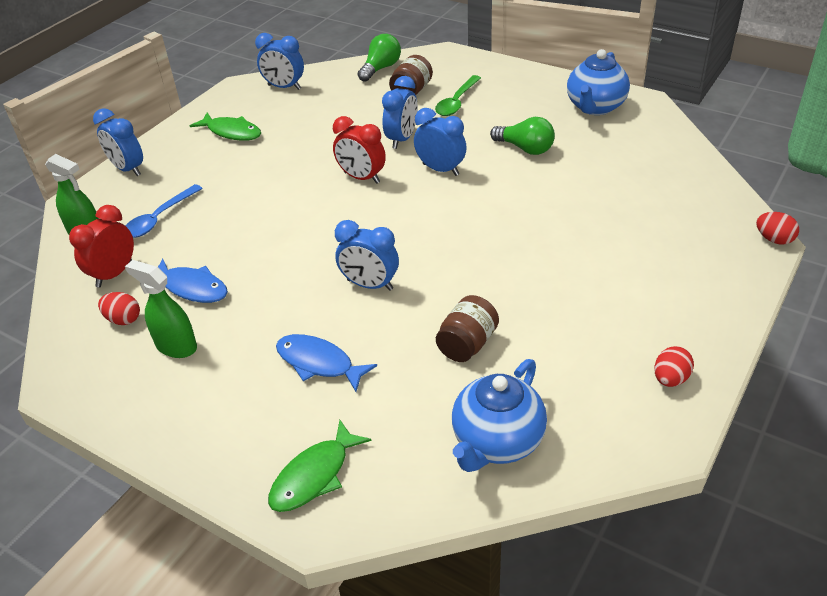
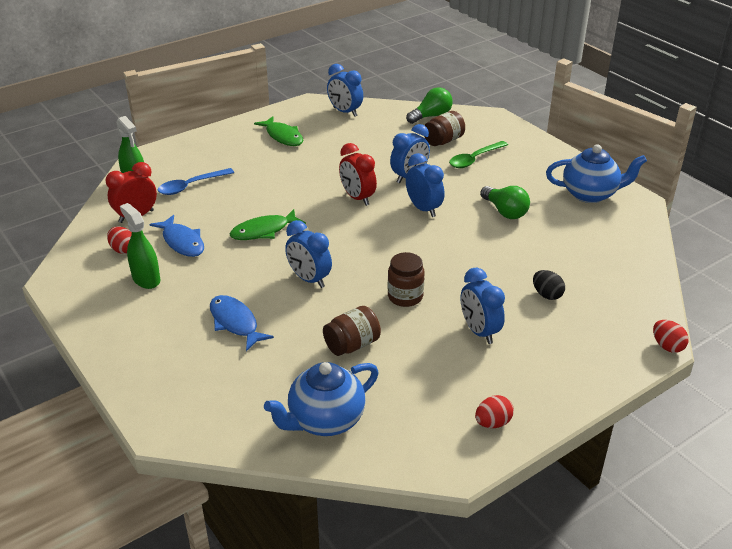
camera: 20 degrees right, 5 degrees down
(128, 169) = (191, 144): blue clock -> blue clock (479, 331)
(314, 476) = (181, 397): green fish -> green fish (263, 231)
(487, 271) = (405, 297): none -> brown jar
(595, 107) = (590, 194): blue teapot -> blue teapot turned 135 degrees counterclockwise
(626, 223) = (547, 295): none -> black egg

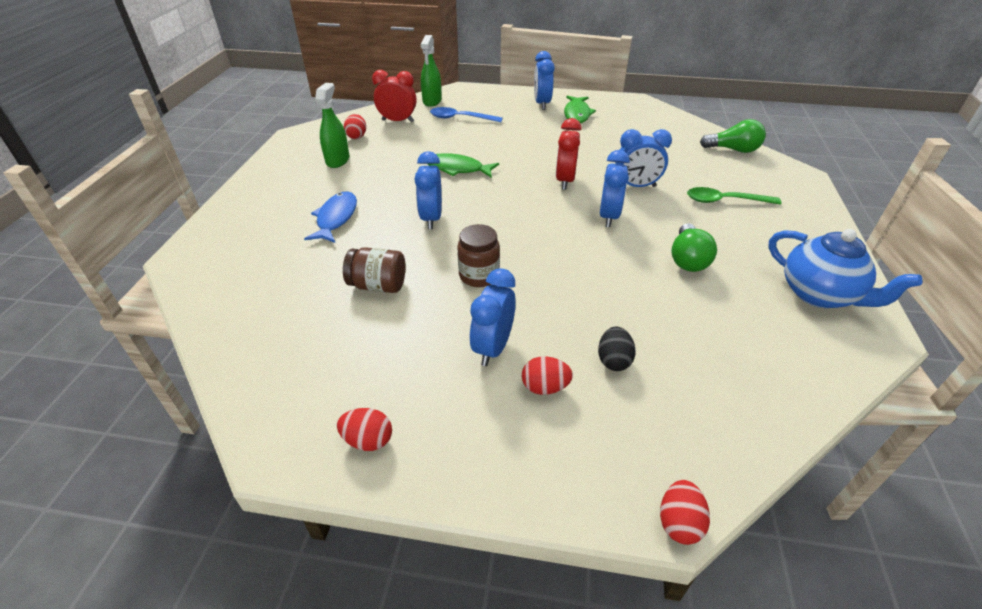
camera: 45 degrees right, 5 degrees up
(182, 242) = (396, 149): blue fish -> none
(325, 420) = (265, 328): blue teapot -> none
(345, 112) = (655, 117): blue clock -> blue clock (542, 104)
(443, 141) = (715, 173): brown jar -> none
(535, 332) = (545, 387): none -> red egg

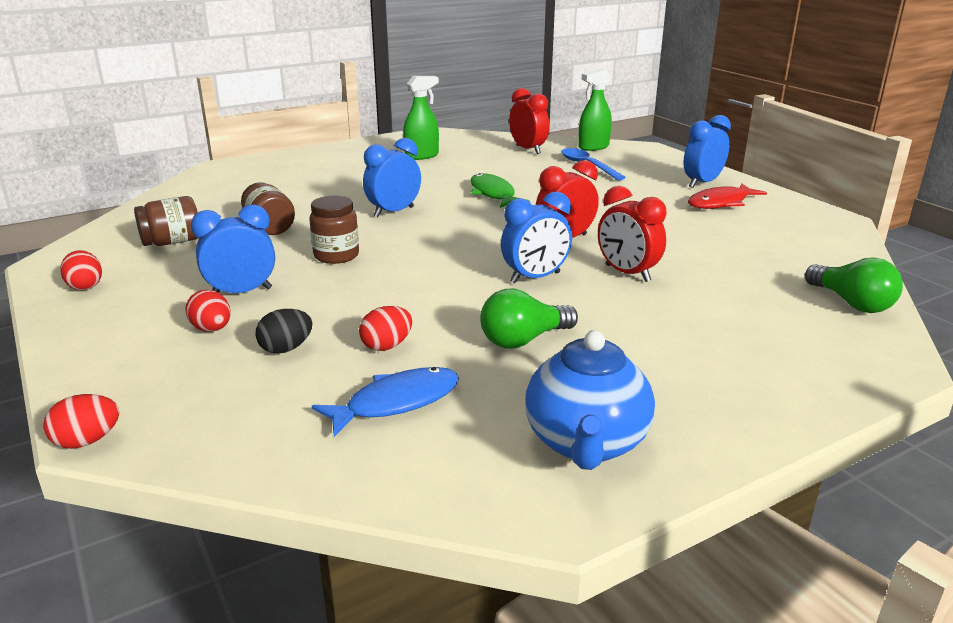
camera: 50 degrees right, 15 degrees down
(334, 350) = (172, 242): none -> brown jar
(336, 218) = (338, 184): blue fish -> blue fish (396, 402)
(357, 136) = (471, 148): red egg -> red egg (387, 346)
(577, 114) = (720, 203): green fish -> red fish
(636, 186) = (627, 273): blue clock -> red clock
(724, 201) = (700, 329): green spoon -> none

